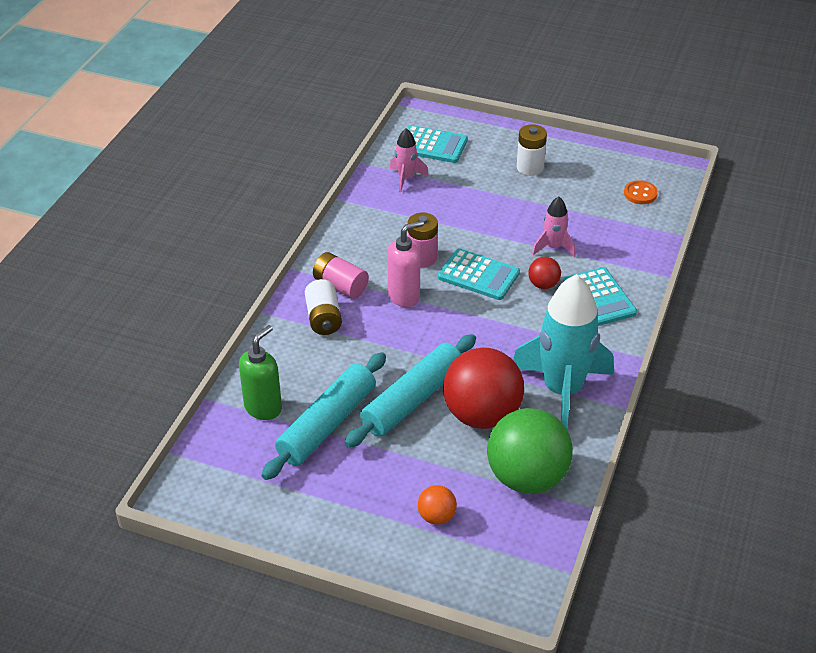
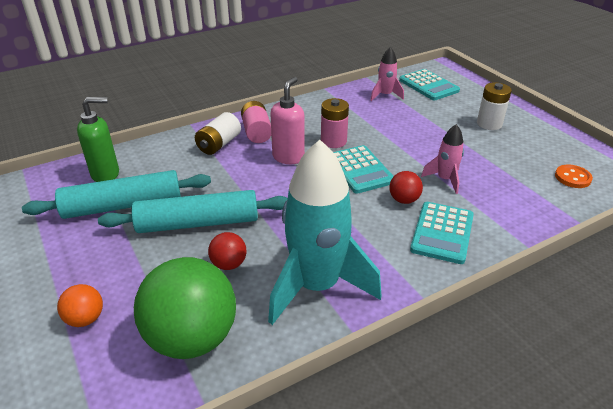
camera: 40 degrees right, 5 degrees down
(404, 296) = (288, 157): pink soap dispenser -> pink soap dispenser turned 75 degrees counterclockwise
(482, 415) = (229, 264): red ball -> red ball, size x0.45

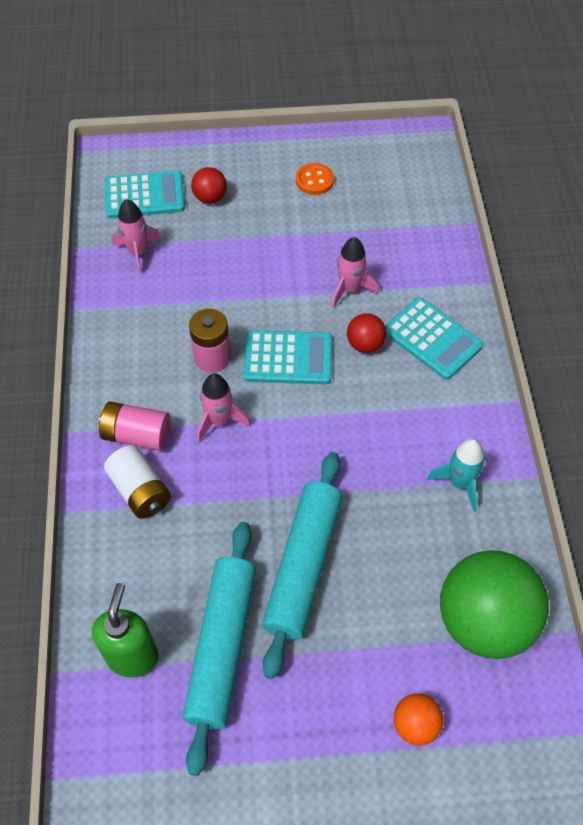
camera: 65 degrees left, 20 degrees up
(229, 264) = (391, 554): red ball -> red ball (210, 198)
(288, 157) = (219, 421): pink soap dispenser -> pink rocket
(317, 286) = (459, 483): turquoise rocket -> turquoise rocket, size x0.47
(489, 124) = (269, 189): white battery -> none
(572, 177) = (403, 184): orange button -> orange button (314, 180)

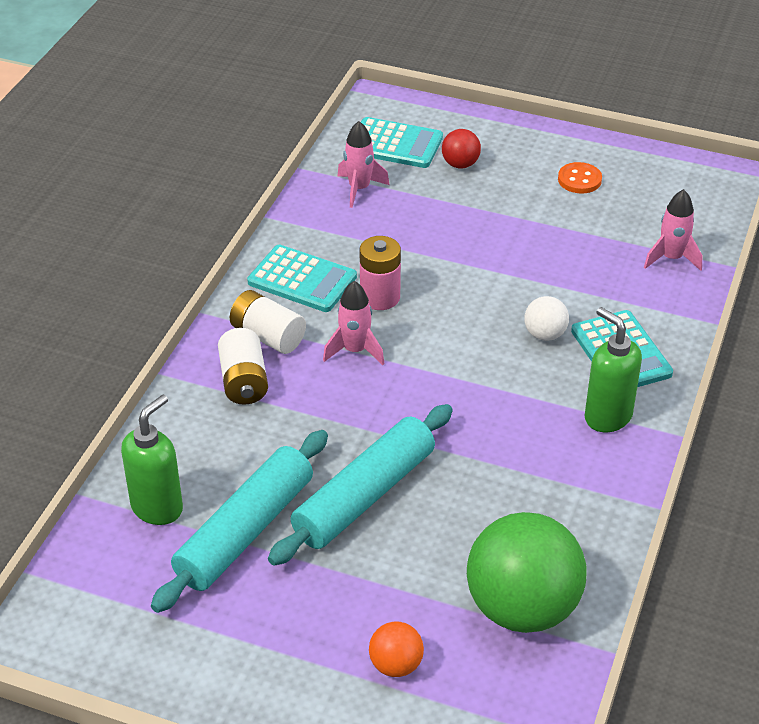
camera: 25 degrees right, 15 degrees down
(137, 435) = (268, 336): pink battery -> white battery
(288, 358) = (456, 321): turquoise calculator -> turquoise calculator (302, 280)
(349, 289) = (558, 283): pink rocket -> pink rocket (671, 258)
(365, 344) = (545, 334): red ball -> white ball
(453, 406) = (607, 416): none -> green soap dispenser
(459, 483) = (571, 484): turquoise rocket -> none

